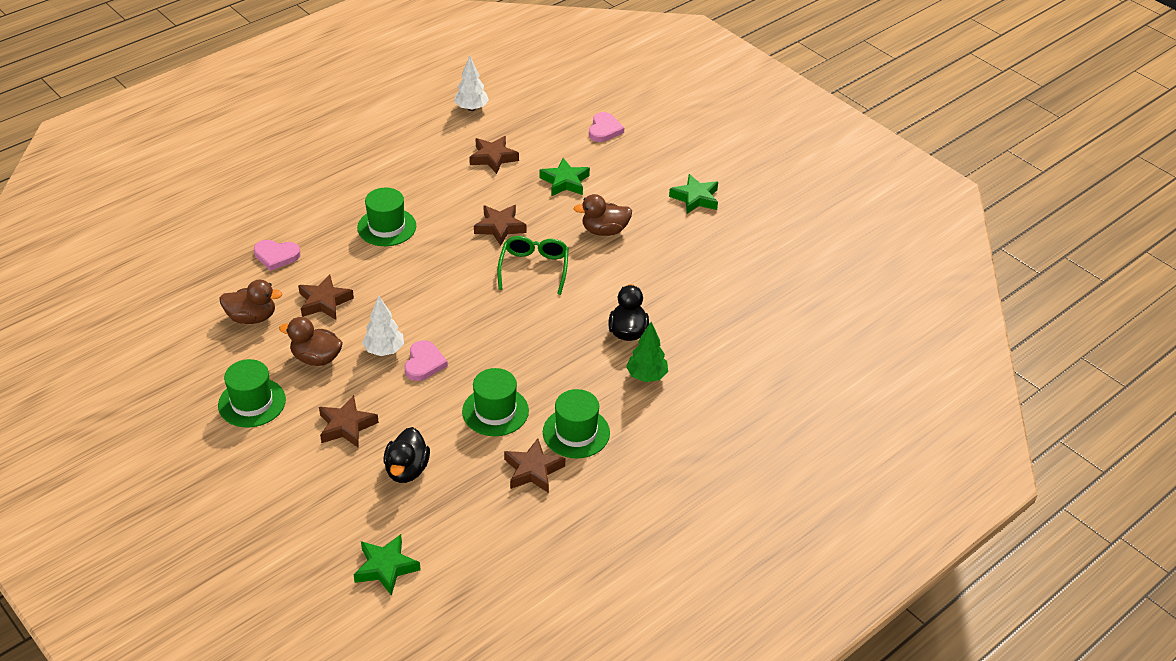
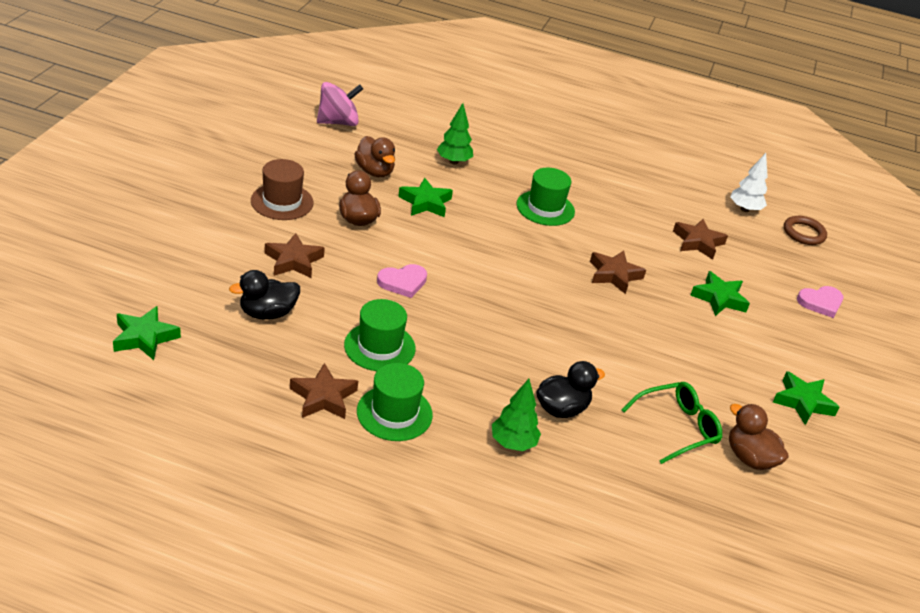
camera: 55 degrees right, 5 degrees down
(149, 312) = (338, 122): none -> pink spinning top
(252, 402) = (282, 202): green hat -> brown hat
(276, 256) = (453, 161): pink heart -> green tree
(324, 302) = (425, 203): brown star -> green star
(384, 350) = (398, 254): white tree -> none
(522, 92) = (803, 233): none -> brown ring
(534, 268) = (584, 314): green glasses -> green glasses (677, 427)
(604, 231) = (683, 347): brown duck -> brown duck (749, 458)

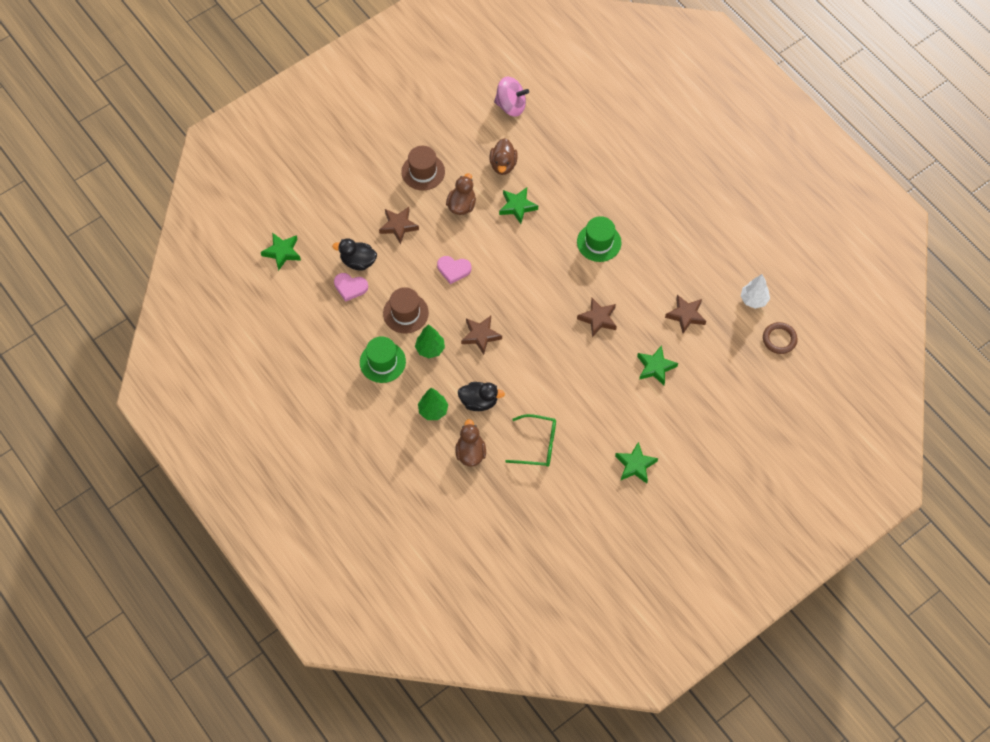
camera: 40 degrees right, 25 degrees up
(323, 397) = (351, 334): brown star -> brown star (480, 335)
(379, 347) = (405, 313): green hat -> brown hat
(453, 161) = (567, 174): green tree -> green tree (430, 349)
(749, 458) = (563, 483): brown duck -> brown duck (470, 453)
(820, 303) = (727, 401): pink heart -> pink heart (350, 287)

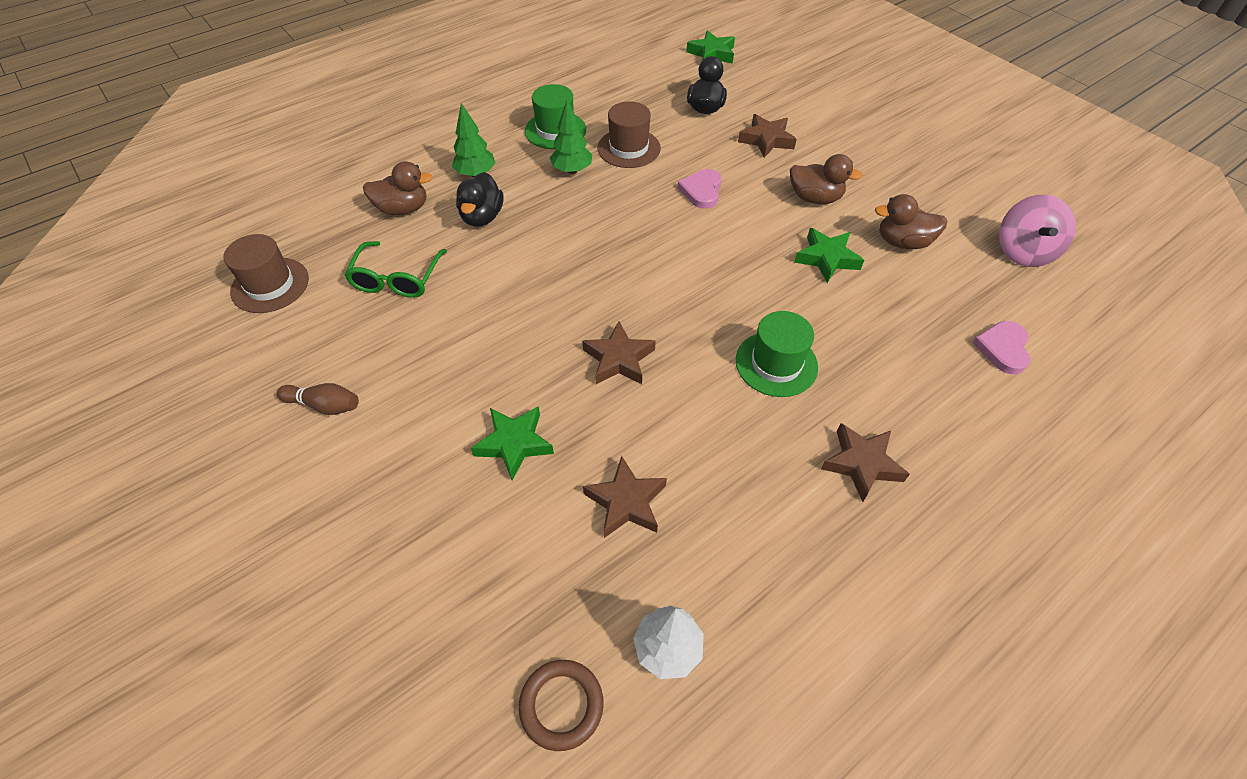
camera: 90 degrees right, 10 degrees down
(350, 287) = (666, 103): pink heart -> pink heart (1003, 349)
(423, 172) = (863, 160): brown hat -> brown hat (270, 285)
(480, 335) = (591, 218): brown star -> brown star (861, 464)
(635, 465) = (324, 405): green star -> brown bowling pin

